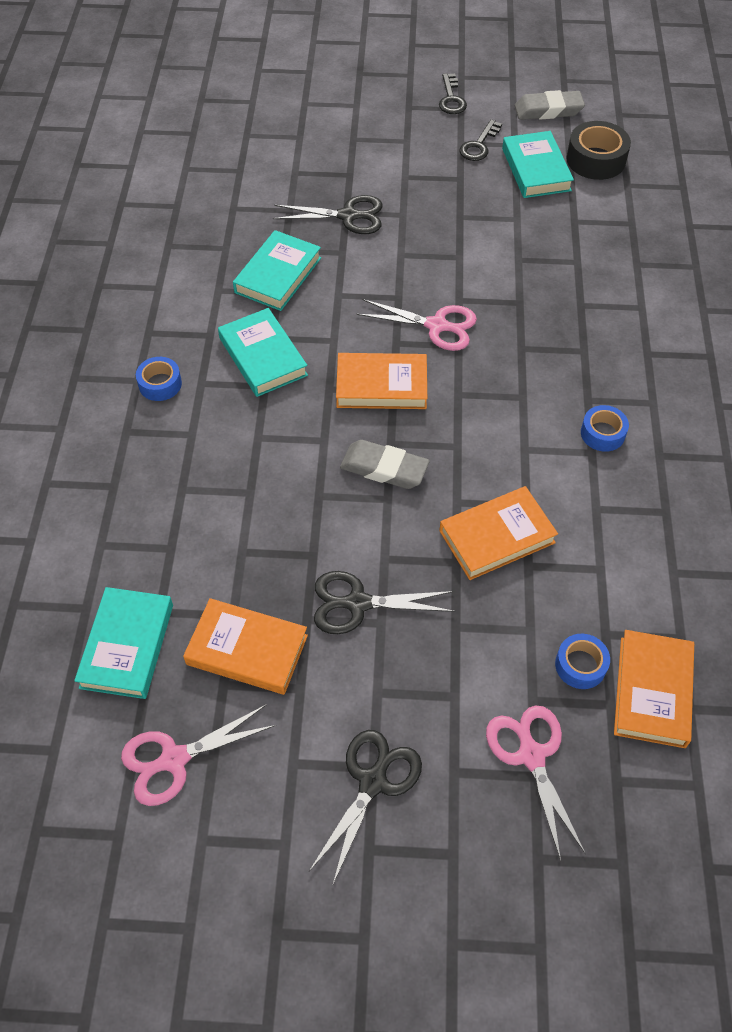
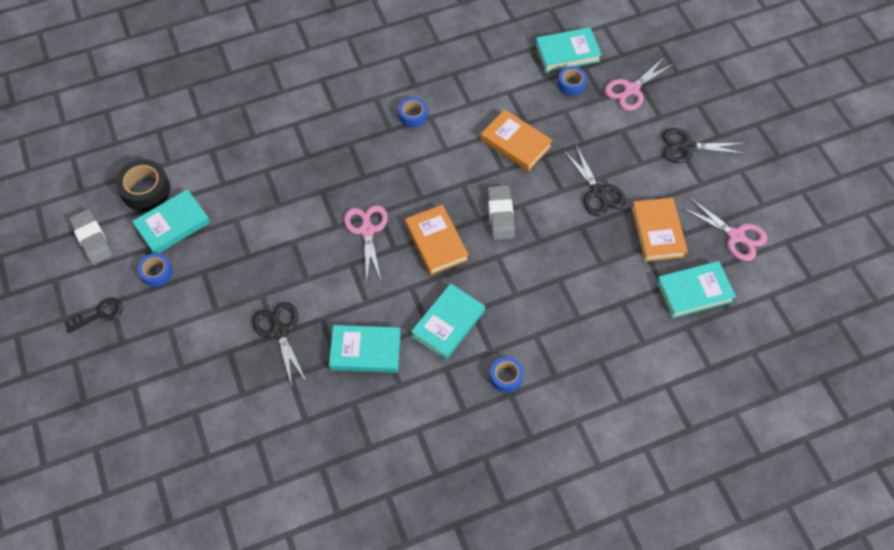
camera: 115 degrees left, 5 degrees up
(479, 145) = (156, 272): black key -> blue tape
(652, 691) = (567, 53): orange book -> turquoise book

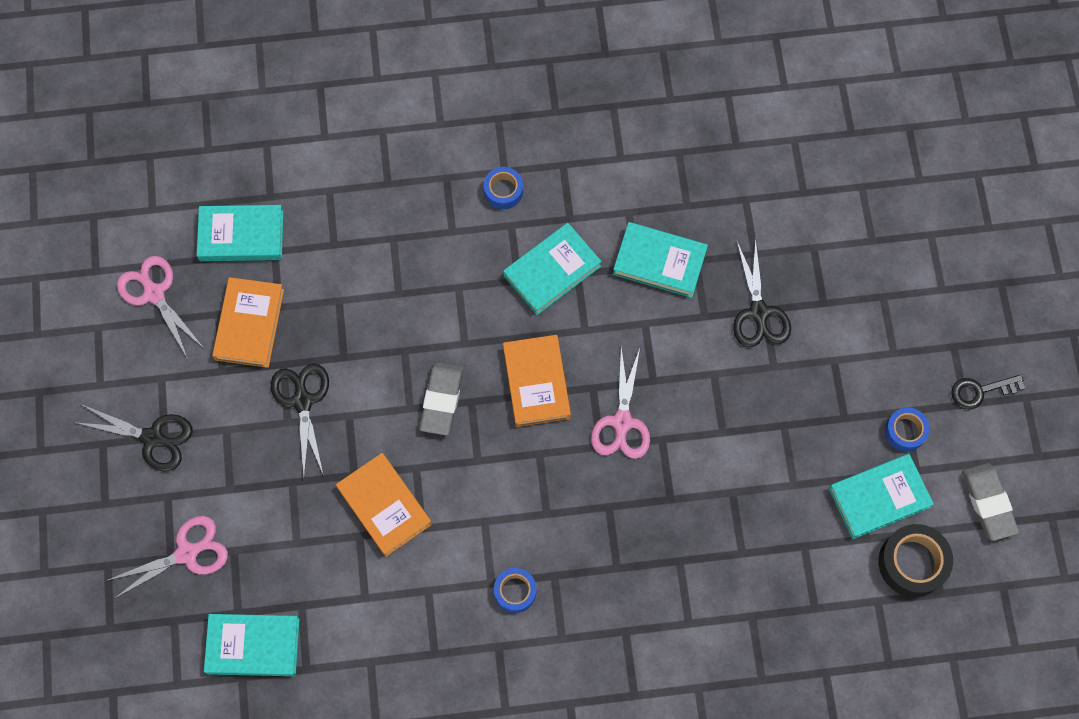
camera: 165 degrees left, 10 degrees up
(571, 84) = (269, 586): blue tape -> none

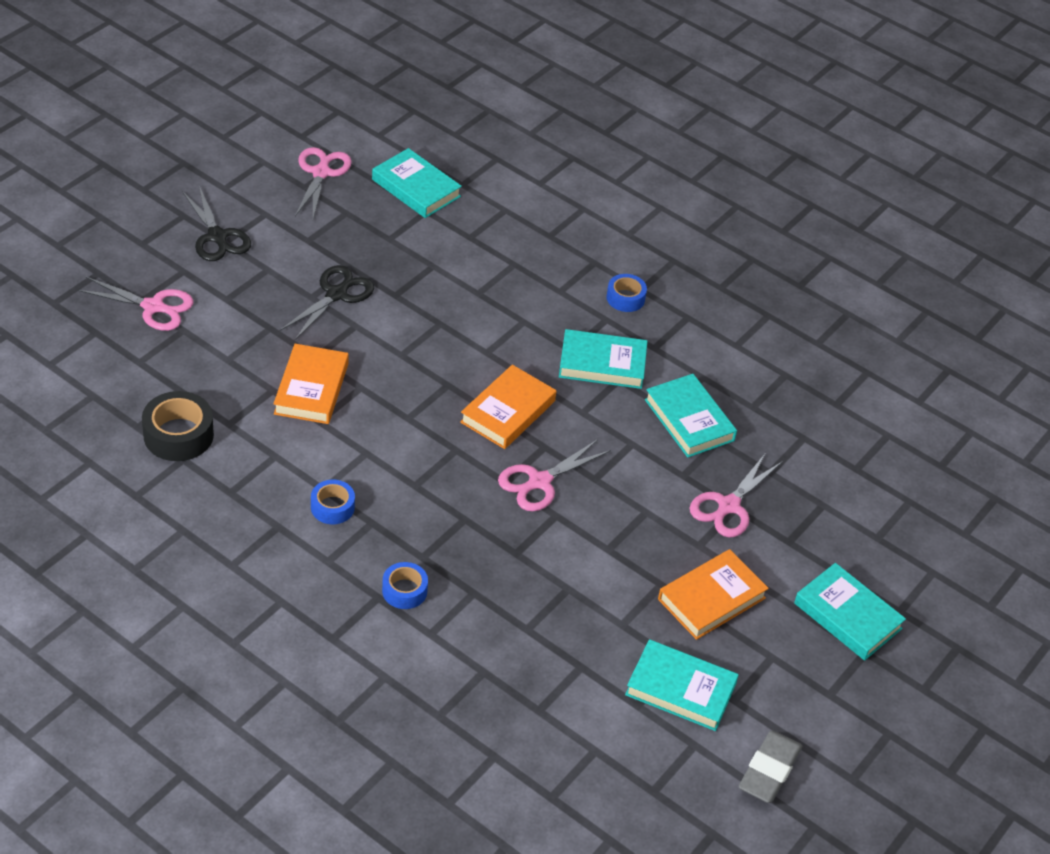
camera: 40 degrees right, 25 degrees down
(249, 324) = (358, 232): orange book -> orange book (711, 598)
(253, 646) = (123, 386): turquoise book -> turquoise book (847, 616)
(442, 400) = (429, 368): grey eraser -> none
(759, 313) = (728, 506): black scissors -> pink scissors
(905, 431) = (756, 668): blue tape -> blue tape (404, 591)
(912, 563) = (655, 752): black tape -> black tape (178, 435)
(980, 391) = (853, 697): black key -> none

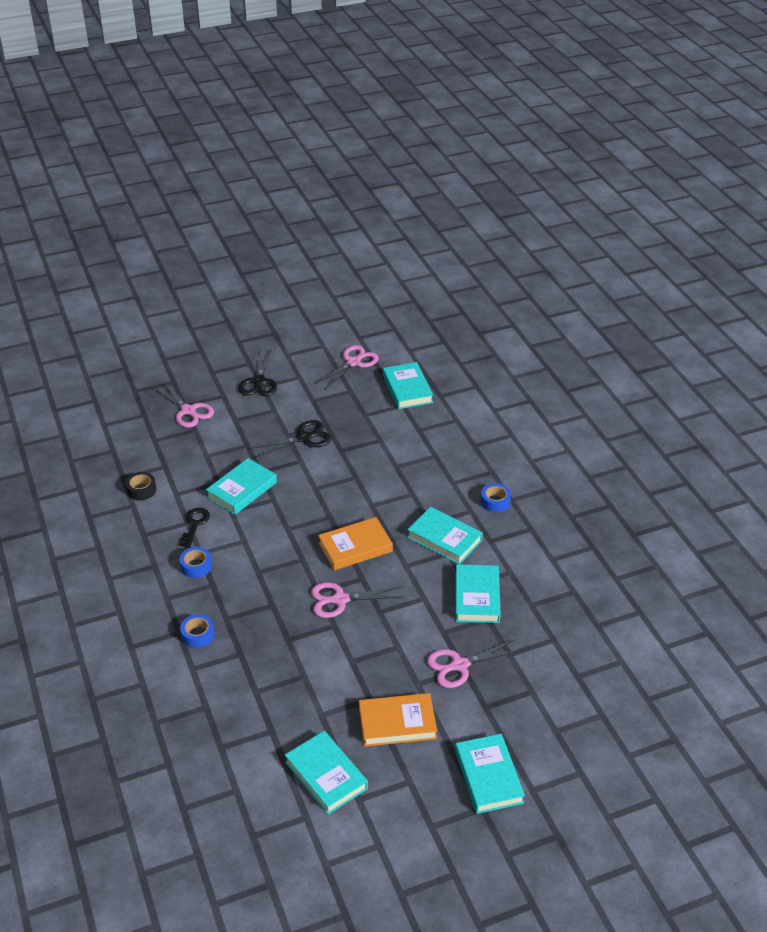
camera: 35 degrees right, 5 degrees down
(178, 435) = (141, 490): black tape -> black tape, size x0.62
(287, 455) = (195, 524): none -> black key
(311, 388) = (242, 490): orange book -> turquoise book
(769, 770) = (344, 859): grey eraser -> none

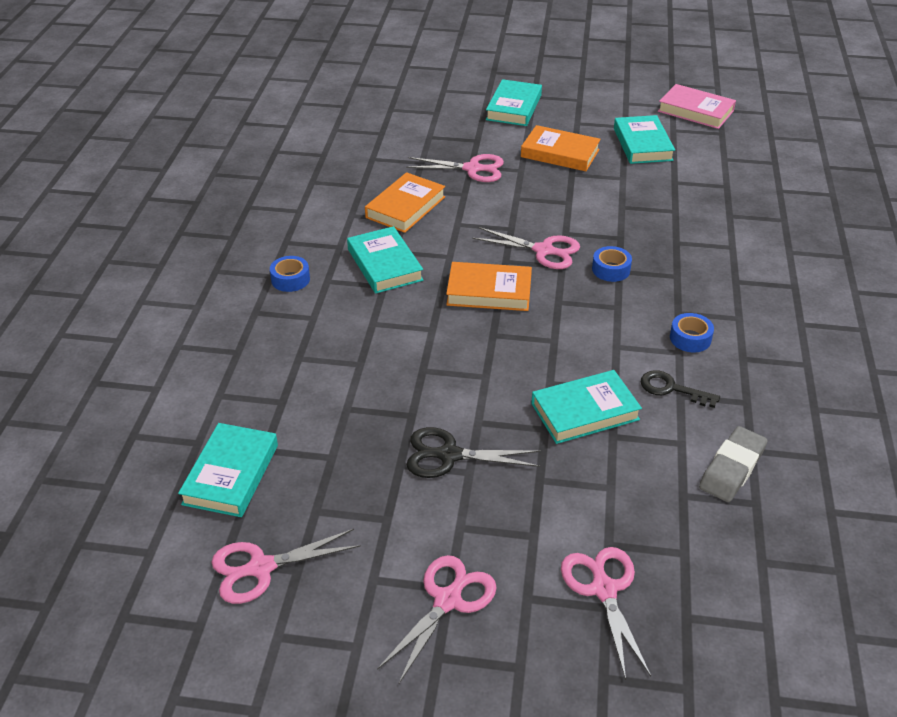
camera: 150 degrees left, 0 degrees up
(141, 490) = (732, 468): black tape -> grey eraser
(195, 524) = (671, 389): black key -> black key turned 75 degrees clockwise
(198, 635) = (715, 271): blue tape -> blue tape (611, 269)
(259, 382) = (448, 600): black scissors -> pink scissors
(296, 866) = (695, 111): none -> pink book
(477, 597) = (405, 207): turquoise book -> orange book

